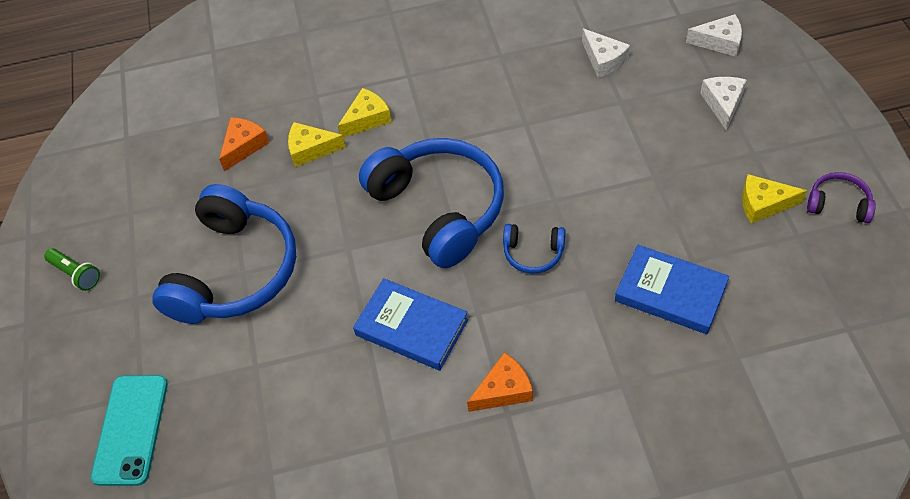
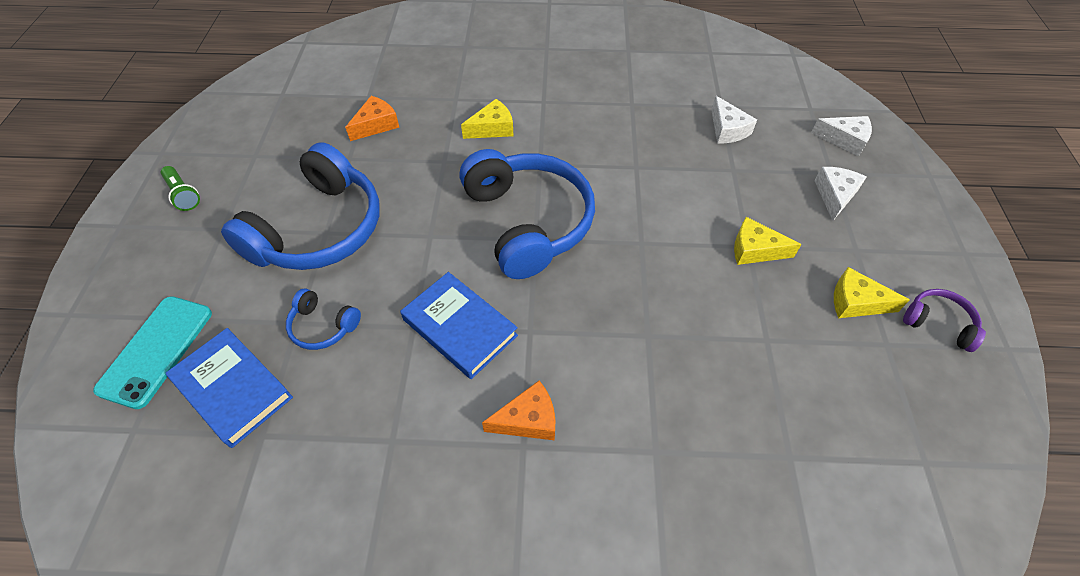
camera: 10 degrees right, 0 degrees up
(311, 149) = (432, 141): yellow cheese -> yellow cheese (755, 250)
(533, 253) = (604, 288): blue headphones -> blue headphones (323, 326)
(670, 293) = (734, 366): blue book -> blue book (233, 389)

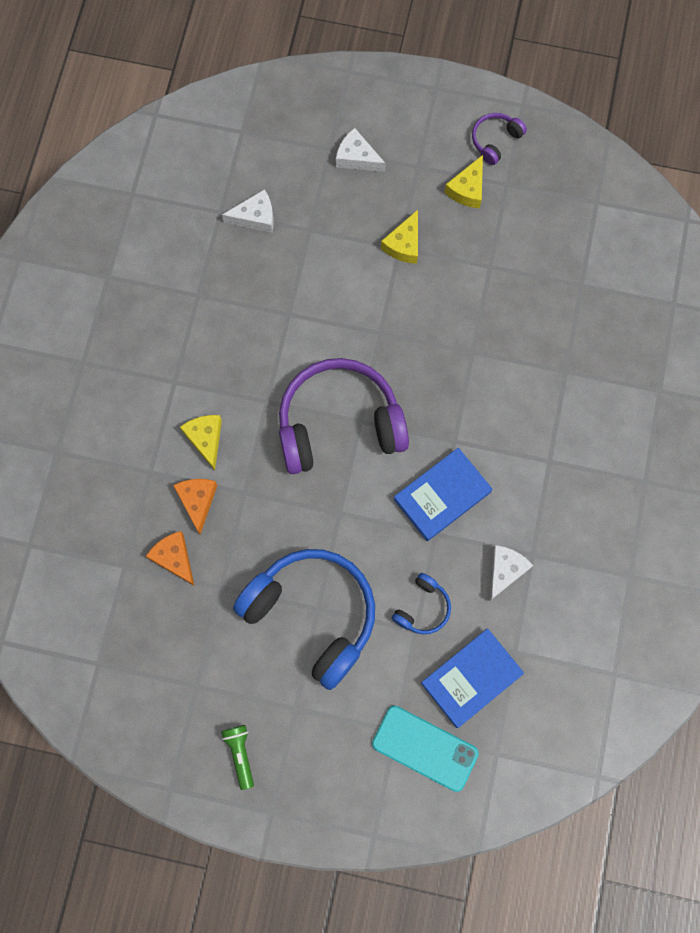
camera: 80 degrees left, 20 degrees up
(183, 195) = (240, 754): green flashlight -> green flashlight turned 75 degrees counterclockwise
(528, 222) = (339, 423): blue headphones -> purple headphones
(528, 419) = (529, 454): orange cheese -> orange cheese (197, 501)
(844, 140) = (291, 120): white cheese -> white cheese (504, 571)

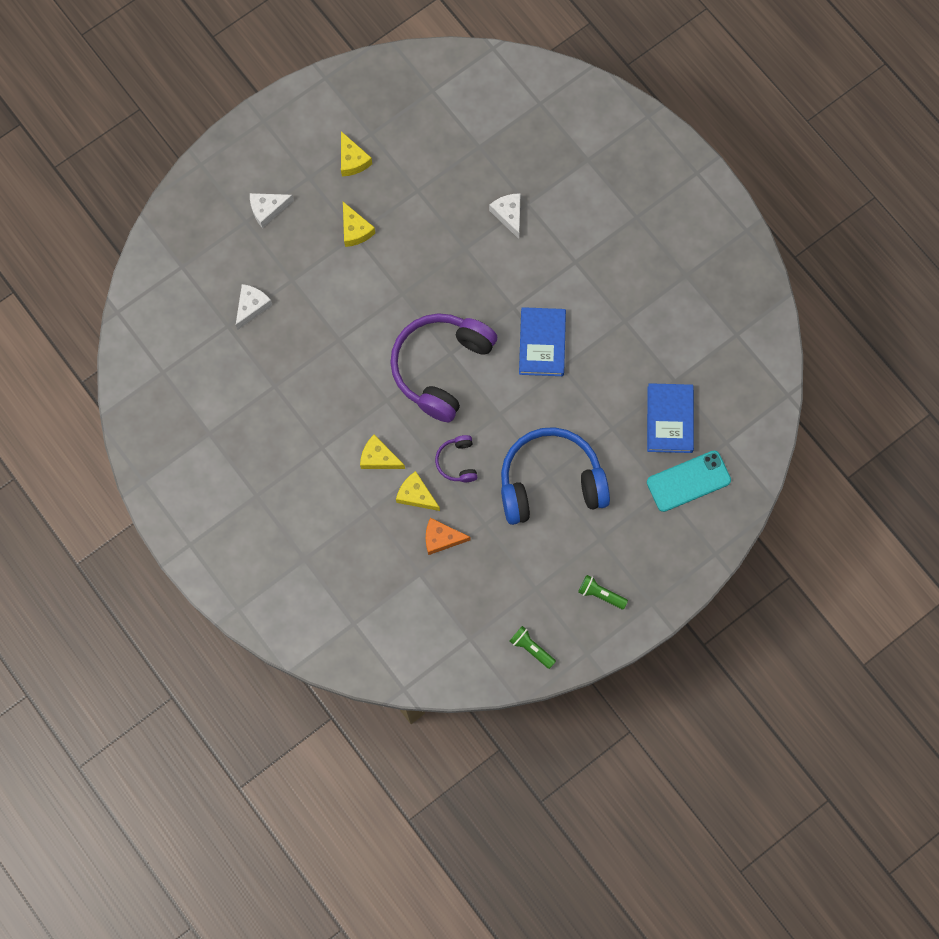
camera: 50 degrees left, 0 degrees up
(133, 730) = (531, 648): none -> green flashlight
(197, 501) = (416, 495): orange cheese -> yellow cheese
(423, 608) = (602, 413): blue headphones -> none
(495, 140) = (334, 115): purple headphones -> purple headphones (457, 462)
(504, 571) = (621, 345): white cheese -> white cheese (508, 215)

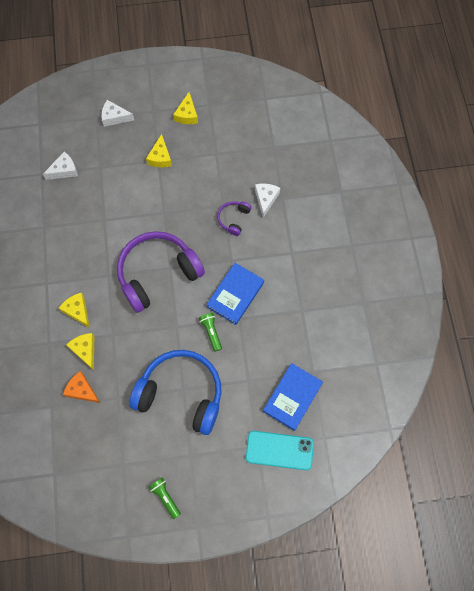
camera: 30 degrees right, 5 degrees down
(457, 462) = (127, 343): purple headphones -> purple headphones (233, 219)
(531, 648) = (91, 508): green flashlight -> green flashlight (211, 332)

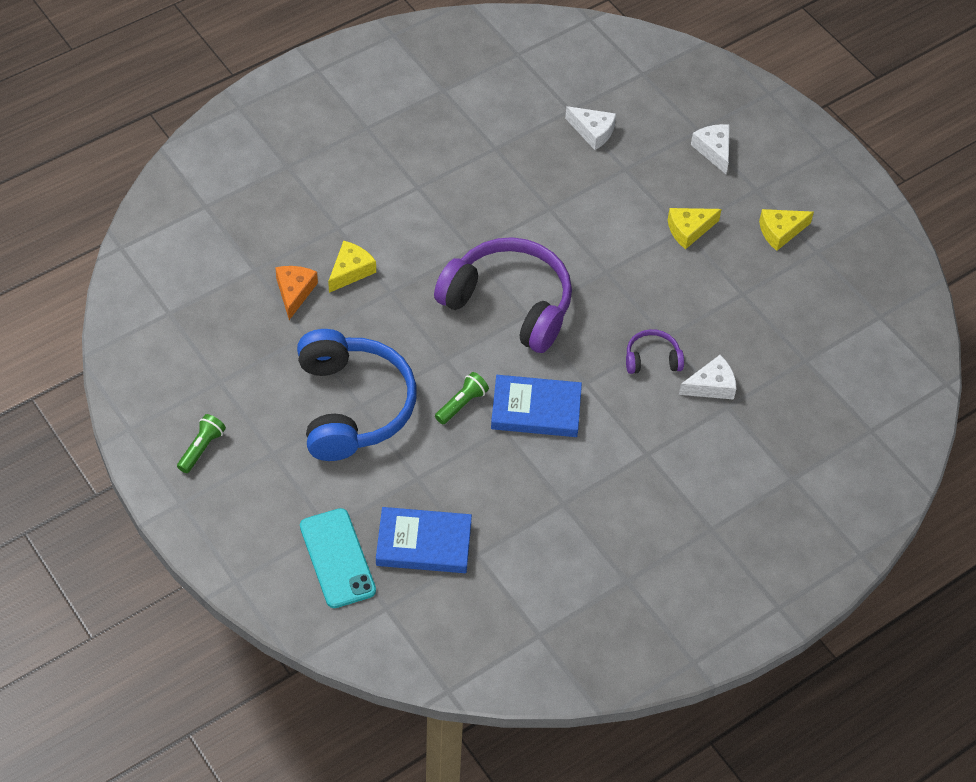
camera: 60 degrees right, 15 degrees down
(77, 311) = (400, 238): yellow cheese -> none

